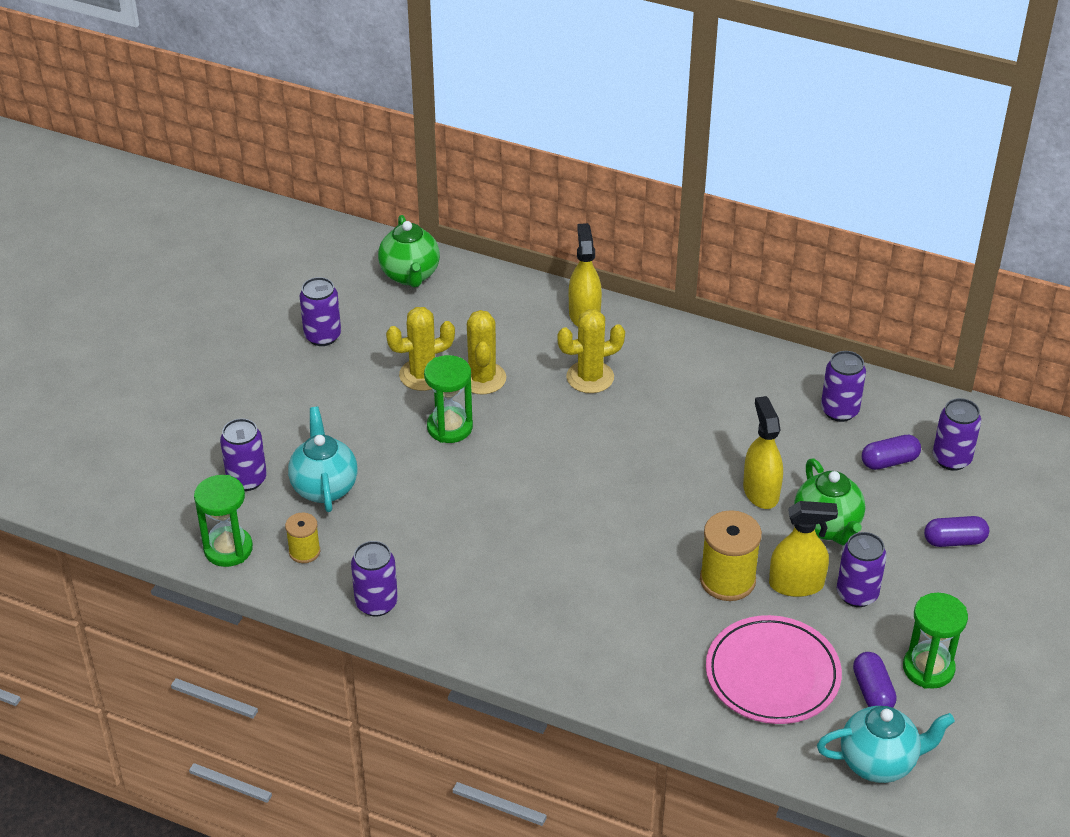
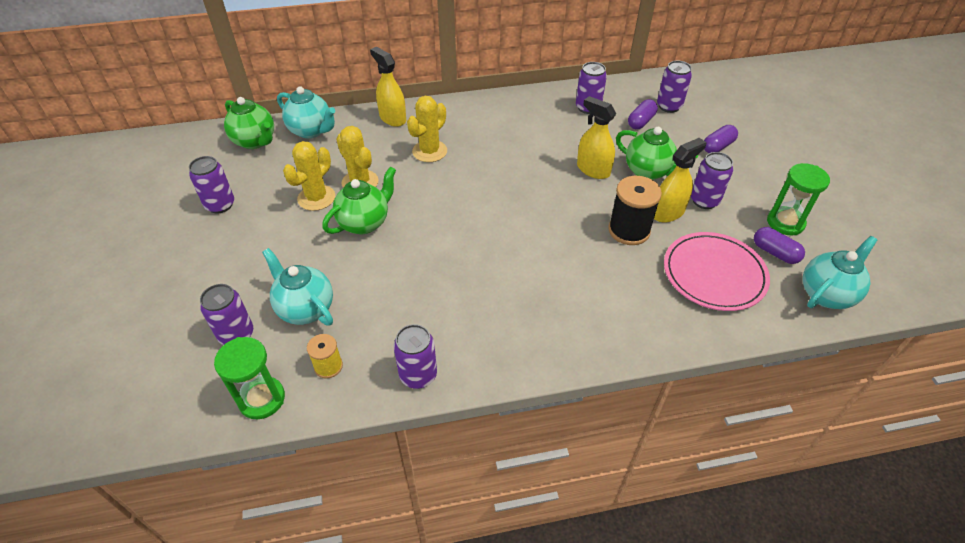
camera: 35 degrees left, 5 degrees up
(450, 427) = (364, 223): green hourglass -> green teapot
(480, 289) = (311, 131): none -> turquoise teapot
(727, 580) = (629, 230): yellow spool -> black spool

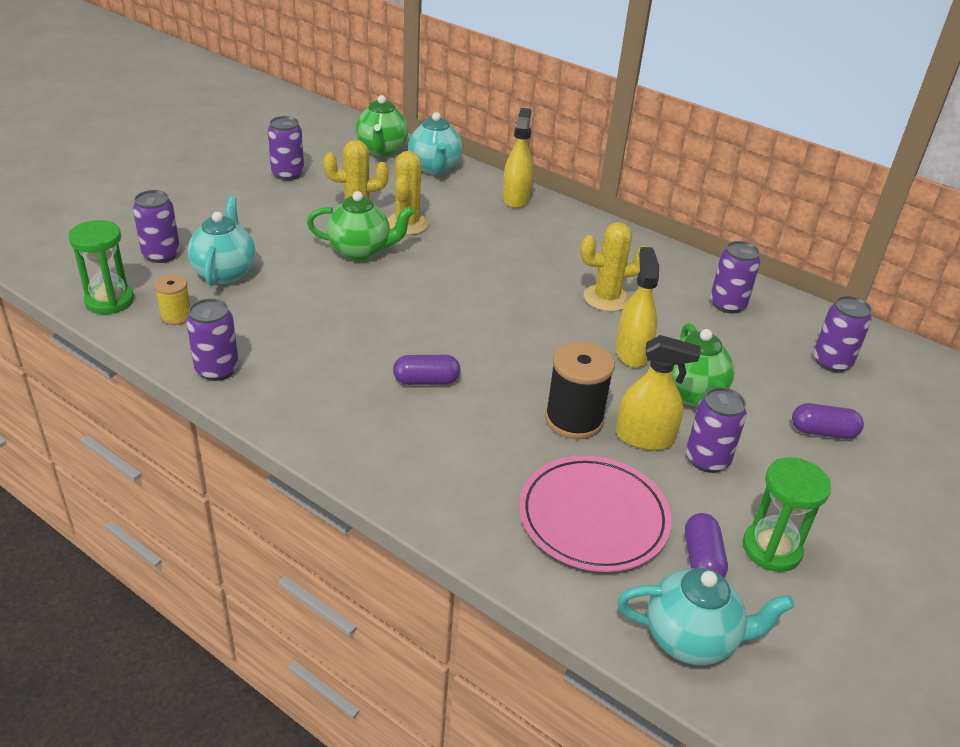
camera: 45 degrees right, 10 degrees down
(429, 151) = (503, 240): yellow cactus -> yellow cactus (606, 298)
(641, 121) = (767, 352): purple capsule -> purple capsule (426, 381)

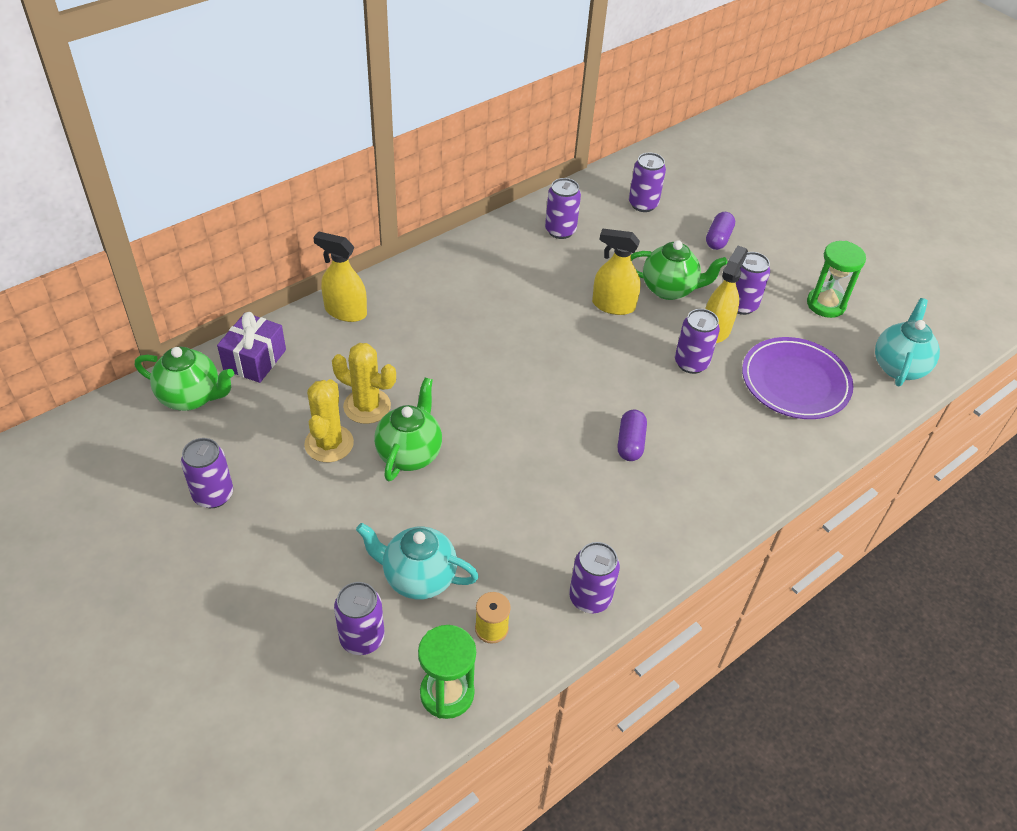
camera: 75 degrees left, 10 degrees up
(435, 168) = (255, 360): turquoise teapot -> purple gift
(574, 420) = (691, 363): black spool -> purple can
(593, 517) = (795, 382): pink plate -> purple plate
(606, 298) = (535, 298): yellow cactus -> none
(702, 559) = (834, 340): purple capsule -> none

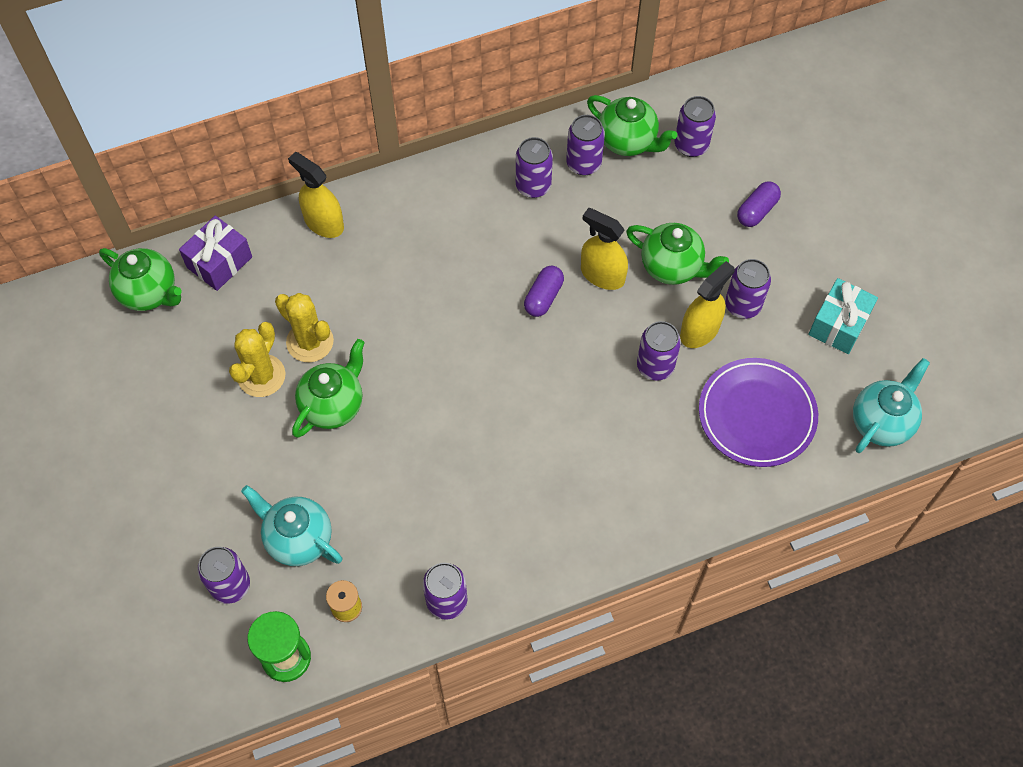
camera: 20 degrees right, 15 degrees up
(213, 495) = (142, 406): purple can -> purple can (533, 186)
(590, 210) = (628, 142): none -> green teapot
(630, 443) = (552, 446): purple capsule -> purple capsule (543, 297)
(825, 304) = (839, 325): green hourglass -> turquoise gift

